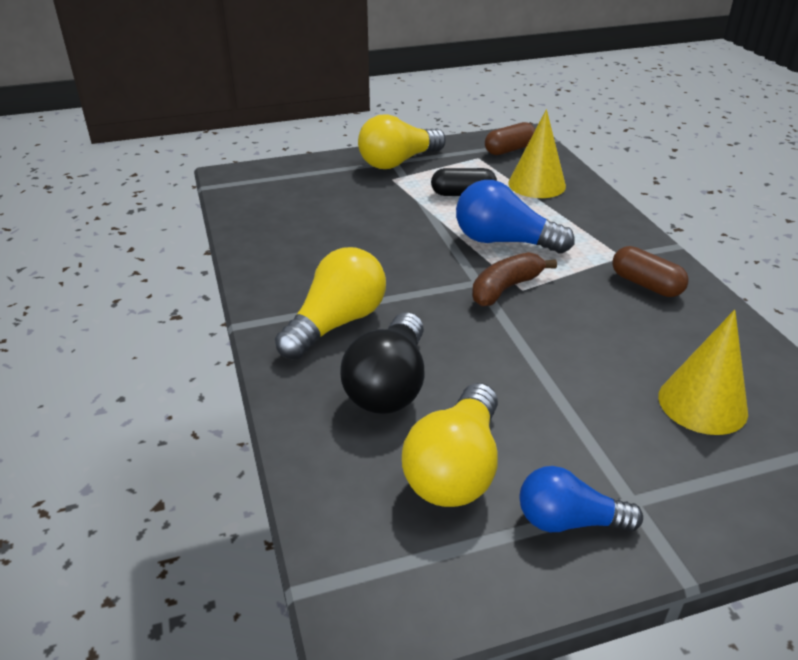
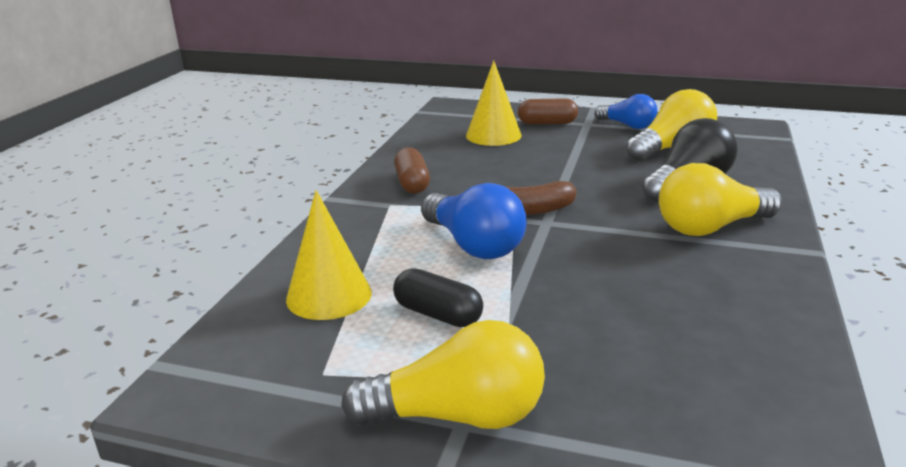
camera: 145 degrees left, 10 degrees down
(509, 150) = (255, 369): brown capsule -> brown capsule (547, 123)

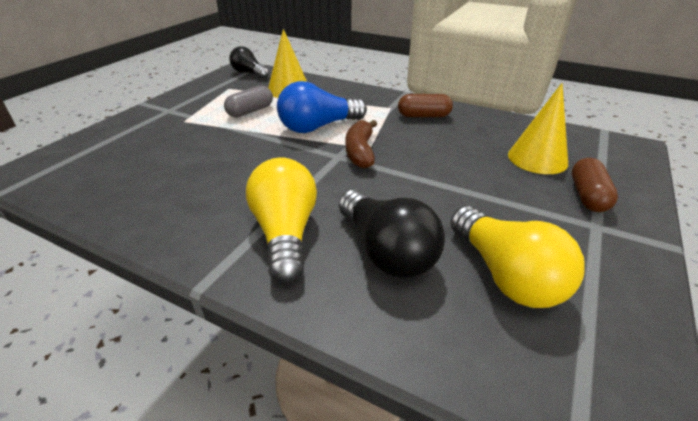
camera: 100 degrees right, 10 degrees up
(225, 368) = (249, 73): none -> black light bulb
(438, 314) = (250, 111): black capsule -> grey capsule
(458, 416) = (173, 109): yellow light bulb -> none
(628, 125) = (597, 259): blue light bulb -> none

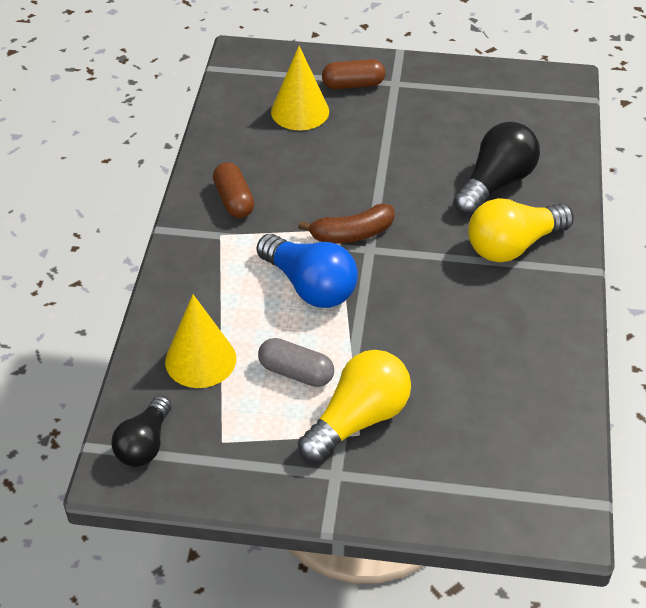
camera: 110 degrees left, 10 degrees up
(506, 275) = (481, 124): yellow light bulb -> yellow light bulb (358, 420)

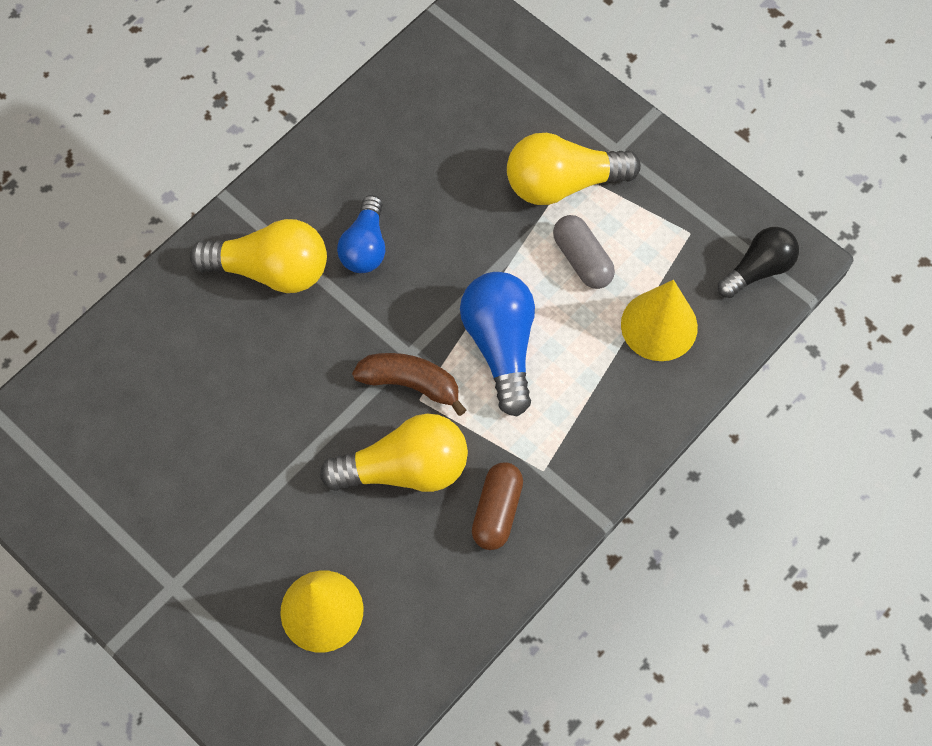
camera: 145 degrees left, 20 degrees up
(313, 192) = (405, 468): none -> yellow light bulb
(353, 85) = (223, 616): brown capsule -> none
(465, 293) = (365, 246): none -> blue light bulb
(495, 184) = (212, 355): black light bulb -> none

